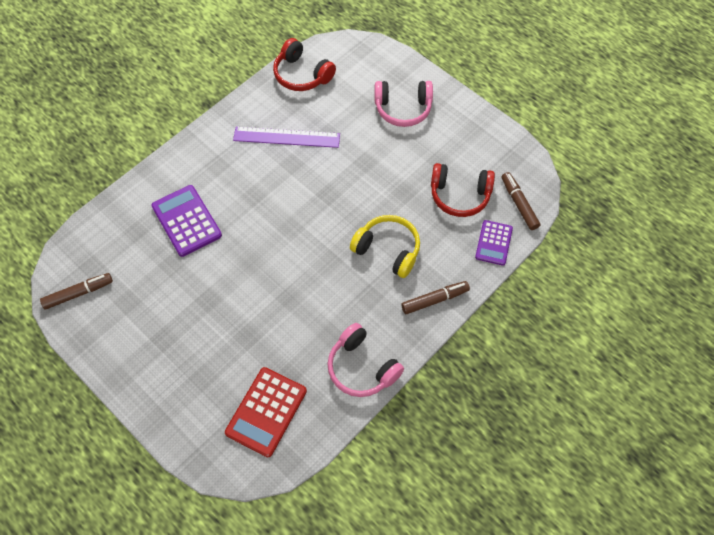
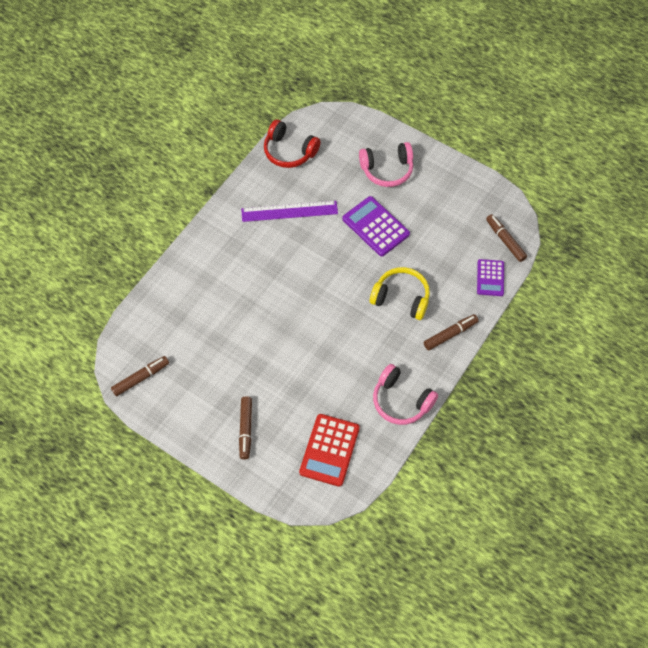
camera: 10 degrees left, 0 degrees up
(178, 371) = (246, 429): none -> brown marker
(186, 221) = (219, 300): purple calculator -> purple calculator (375, 227)
(459, 195) = (453, 241): red headphones -> none

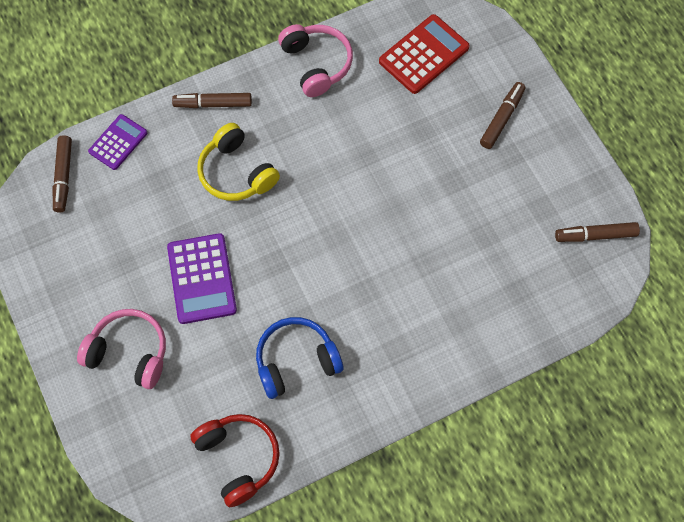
camera: 150 degrees left, 5 degrees up
(289, 211) = (296, 361): purple ruler -> blue headphones

